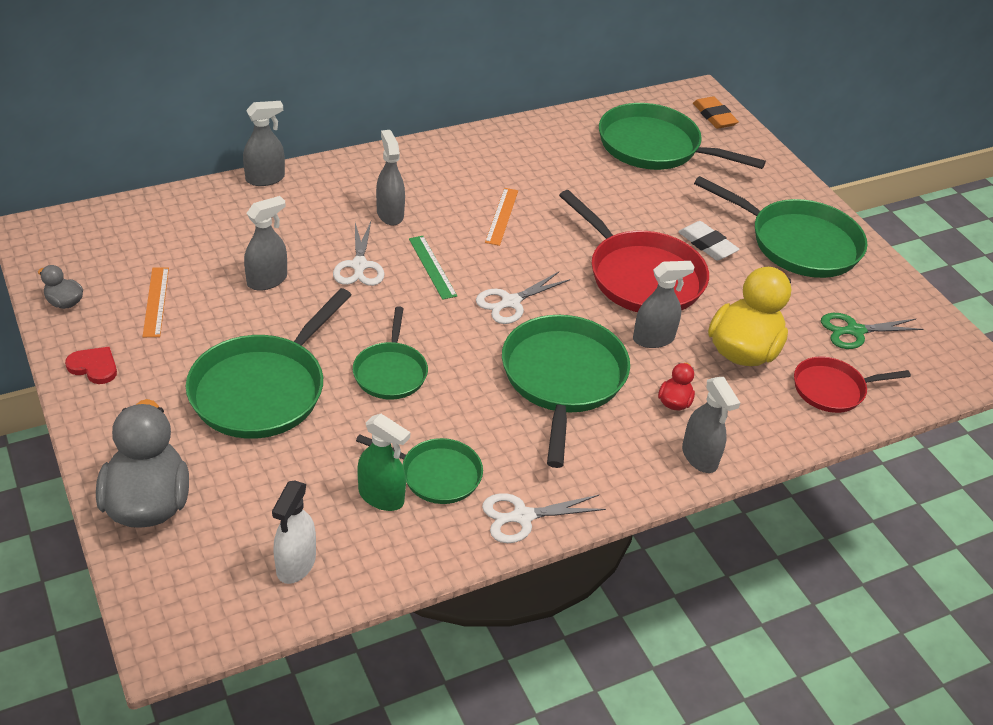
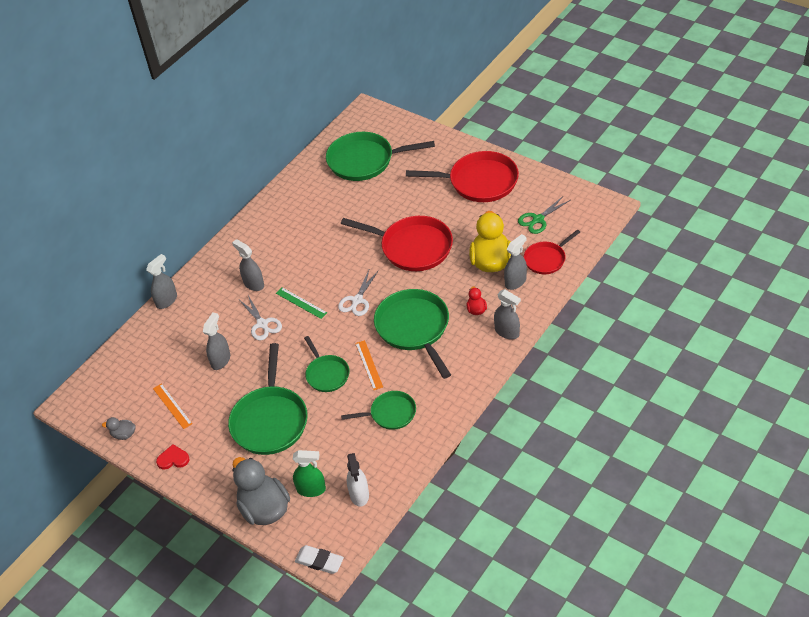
camera: 20 degrees left, 5 degrees up
(381, 497) = (373, 440): green spray bottle -> green spray bottle (311, 489)
(502, 216) = (314, 251): orange ruler -> orange ruler (369, 365)
(522, 517) = (446, 410): white scissors -> none
(653, 339) = (443, 280): grey spray bottle -> grey spray bottle (515, 282)
(707, 244) = (433, 208): white eraser -> white eraser (319, 561)
(714, 116) = (383, 121): orange eraser -> none
(799, 243) = (479, 182): green pan -> red pan

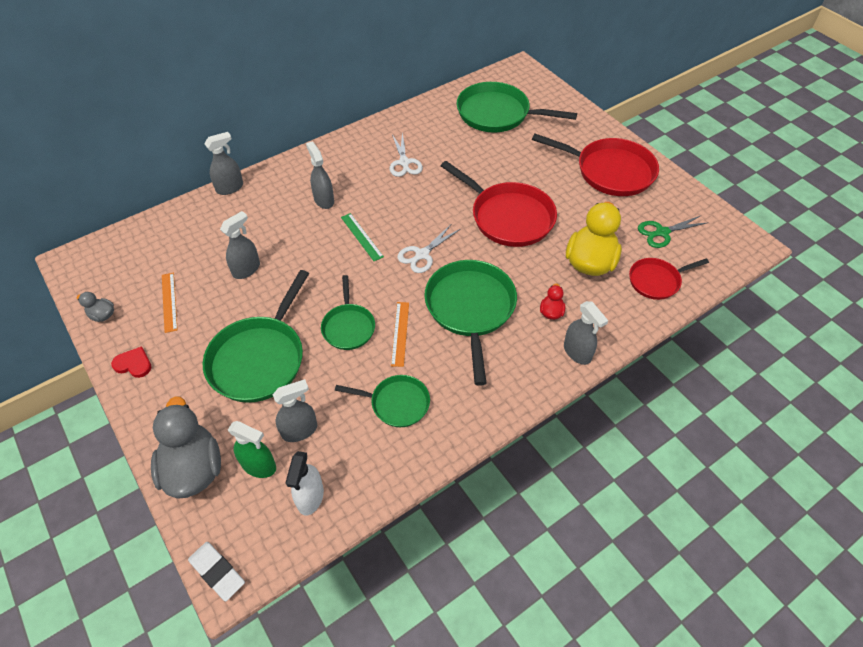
camera: 15 degrees right, 5 degrees up
(262, 324) = (310, 245): white scissors -> white scissors (404, 163)
(515, 282) = (610, 295): grey spray bottle -> grey spray bottle (299, 430)

